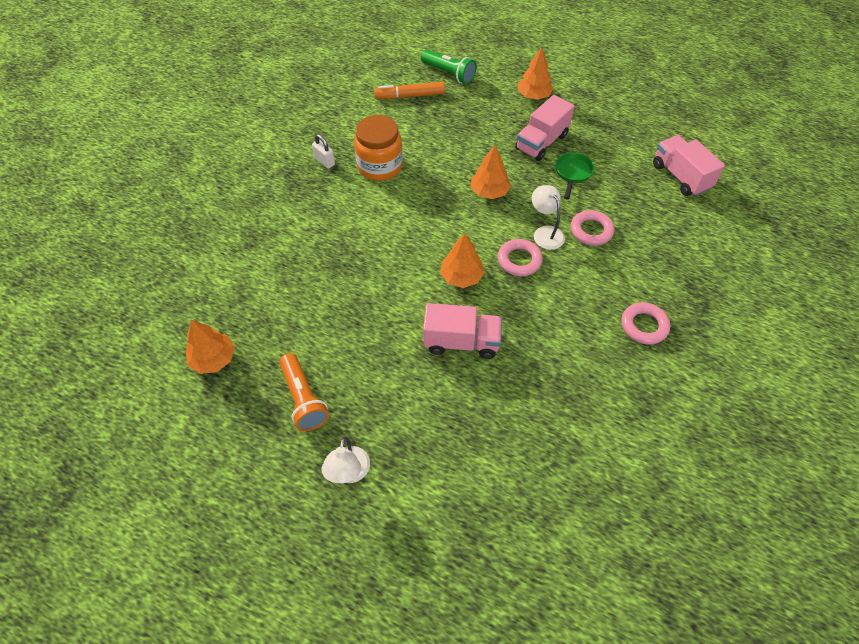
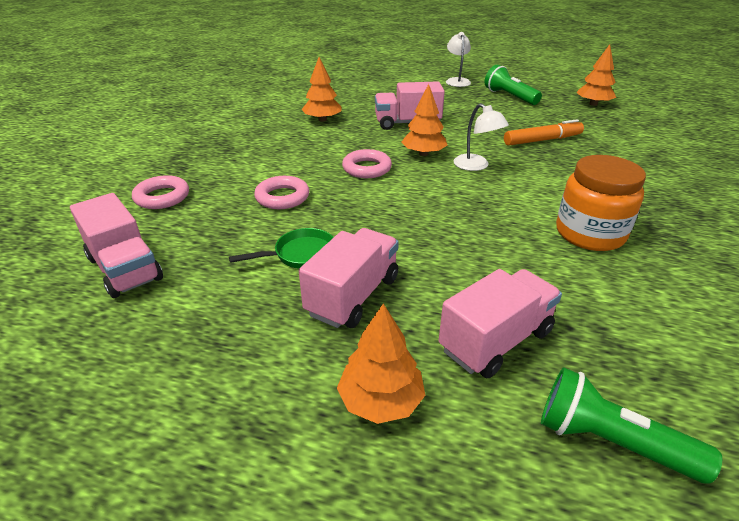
camera: 170 degrees right, 20 degrees down
(304, 399) = (509, 97): orange flashlight -> green flashlight
(324, 161) = (671, 231): white padlock -> none
(410, 96) = (648, 361): orange marker -> orange marker (542, 140)
(474, 112) = (495, 341): none -> pink truck
(489, 192) = (420, 221): orange tree -> orange tree (322, 120)
(545, 232) = (339, 191): white lamp -> white lamp (476, 166)
(572, 173) = (300, 255): green pan -> green pan turned 120 degrees counterclockwise
(644, 326) = (243, 142): pink ring -> pink ring (162, 197)

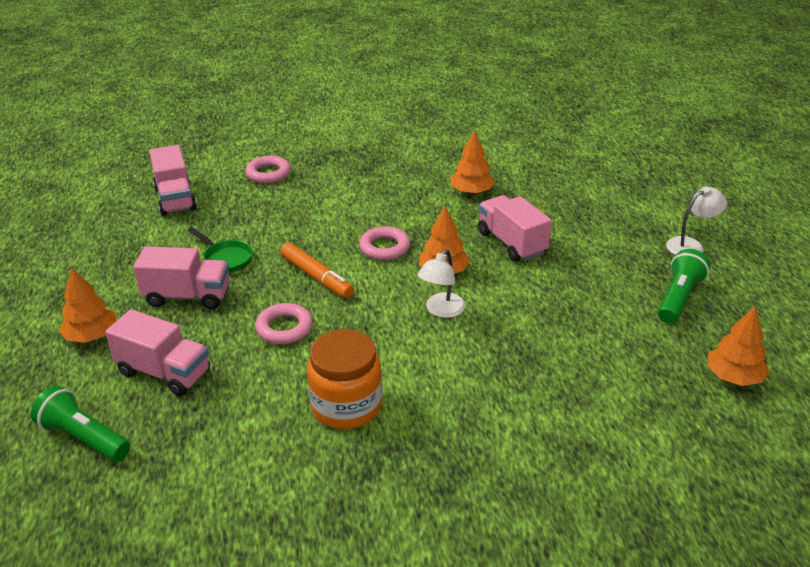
camera: 65 degrees right, 0 degrees up
(125, 269) = (175, 199): pink truck -> pink truck turned 45 degrees counterclockwise
(282, 197) = (302, 223): pink ring -> pink ring (284, 328)
(542, 140) = (552, 346): orange marker -> orange marker (317, 277)
(610, 442) = (84, 438): green flashlight -> green flashlight turned 60 degrees counterclockwise

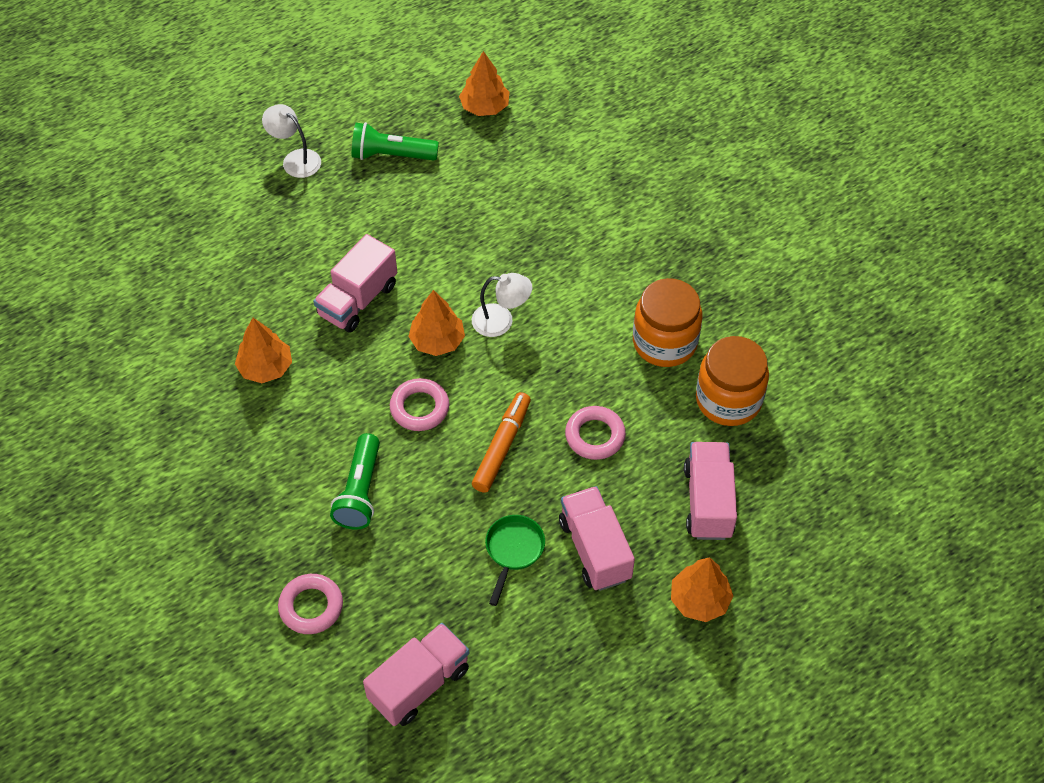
camera: 115 degrees left, 20 degrees up
(84, 438) = (815, 514): green flashlight -> green flashlight (360, 491)
(248, 427) = (728, 400): none -> orange jar

